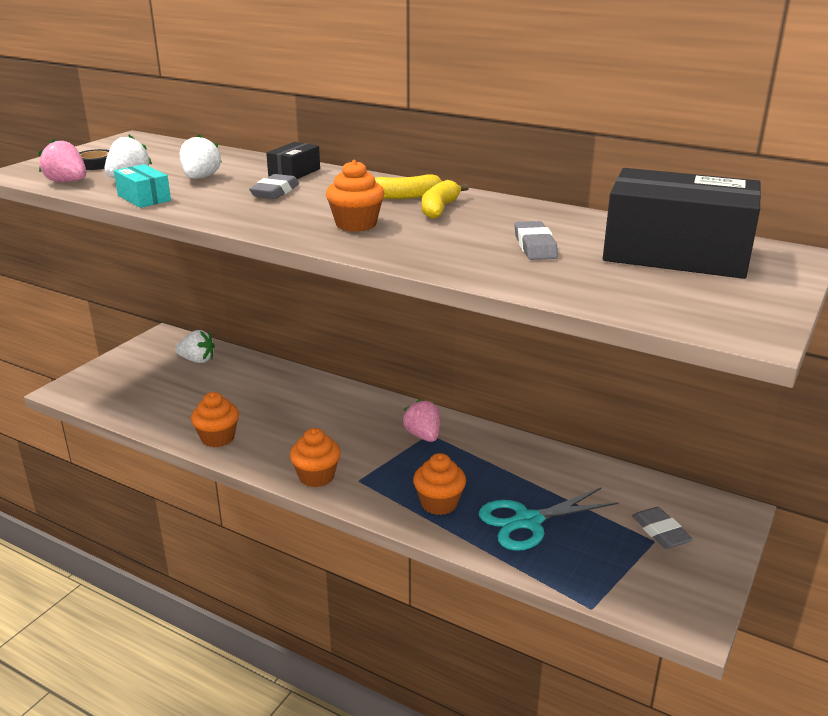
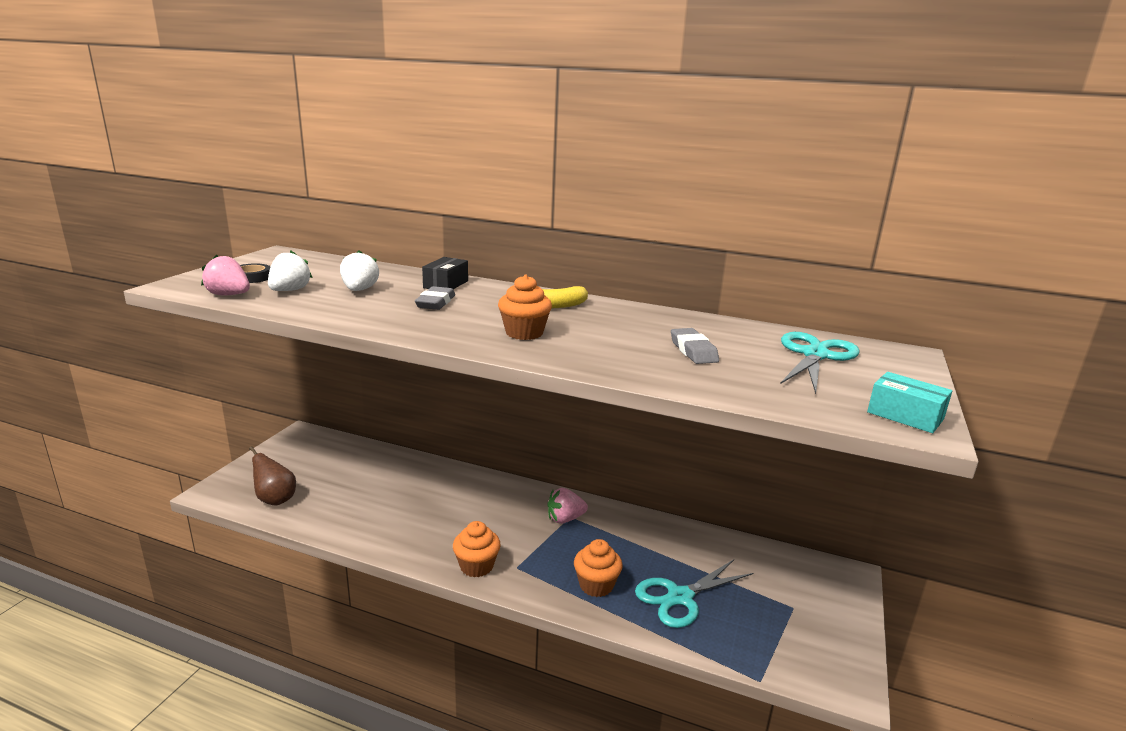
camera: 10 degrees left, 5 degrees down
(125, 400) = (275, 499): none -> brown pear
(144, 198) = (311, 310): turquoise box -> turquoise box (905, 415)
(197, 360) = (339, 455): white strawberry -> none
(218, 438) = (373, 533): orange cupcake -> none
(423, 436) = (565, 519): pink strawberry -> pink strawberry turned 75 degrees counterclockwise
(439, 209) = (592, 317): yellow banana -> none
(660, 532) = (795, 598): grey eraser -> none
(676, 254) = (815, 355): black box -> turquoise scissors

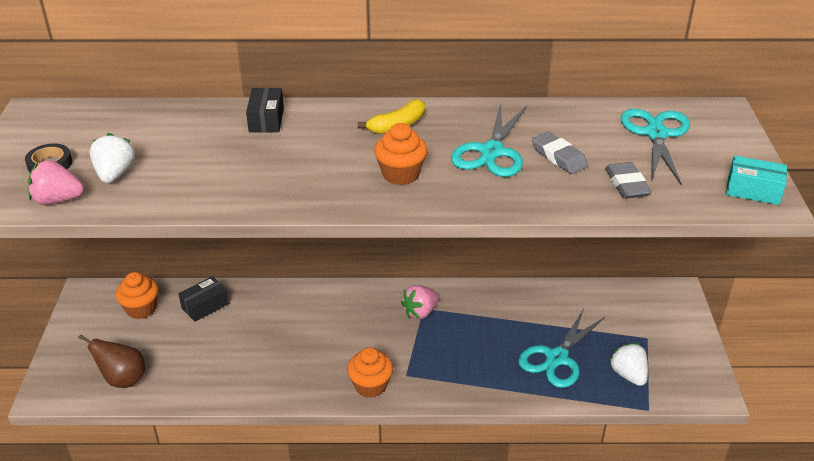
camera: 20 degrees left, 15 degrees up
(359, 290) = (187, 153): white strawberry -> white strawberry (628, 375)
(383, 465) = (205, 306): none -> black box
(435, 303) = (282, 152): grey eraser -> grey eraser (626, 185)
(596, 585) = (483, 370): orange cupcake -> orange cupcake (141, 309)
(627, 336) = (492, 152): none -> turquoise scissors

